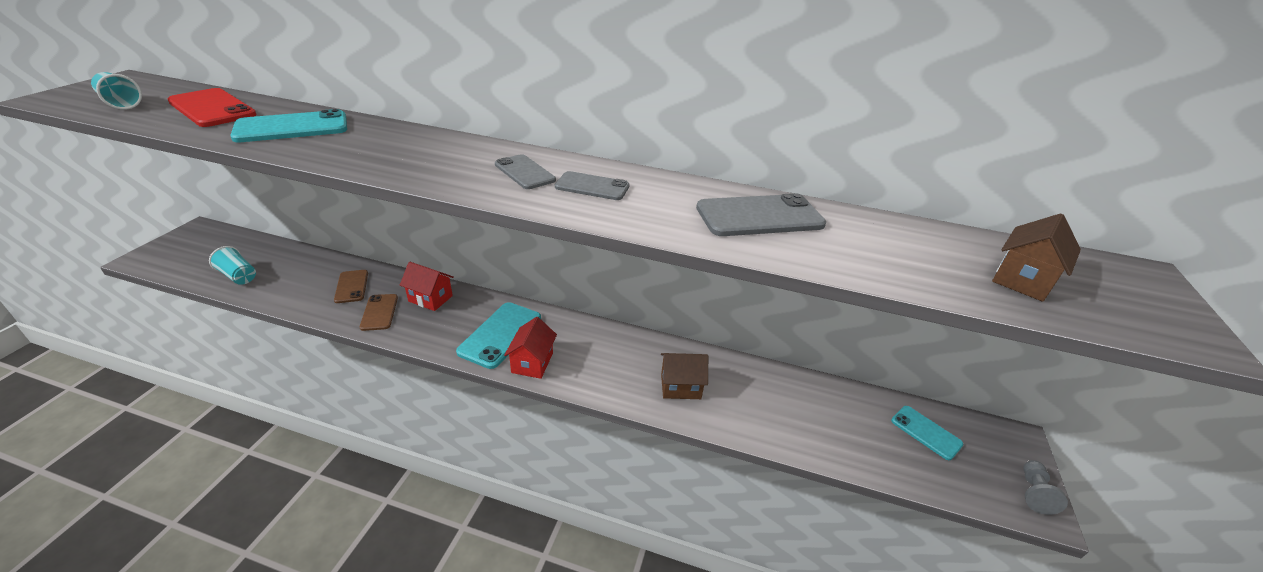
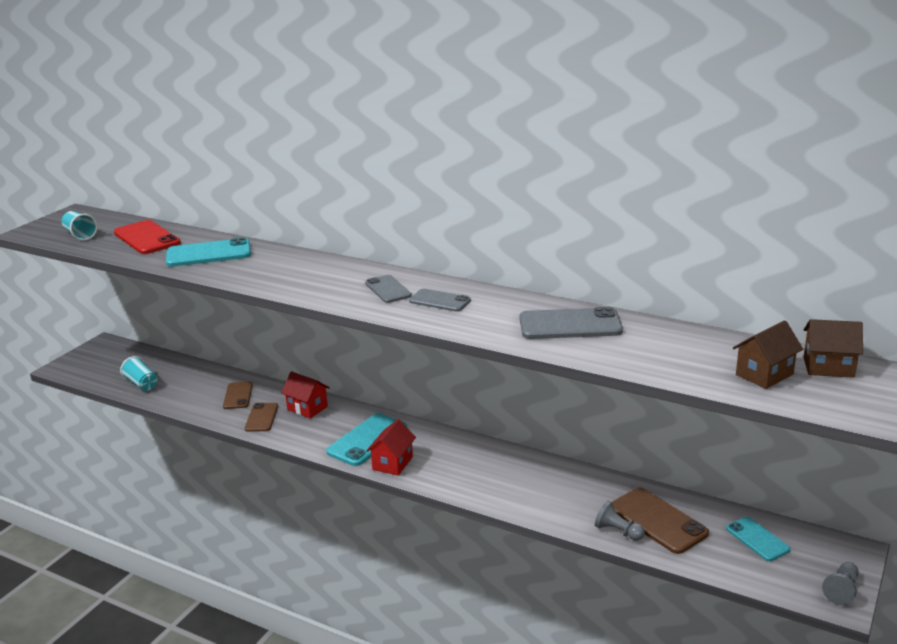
camera: 15 degrees right, 10 degrees down
(680, 386) = (526, 489): brown house -> brown house (828, 367)
(790, 435) = (618, 531): none -> grey pawn
(823, 417) = (657, 521): none -> brown phone

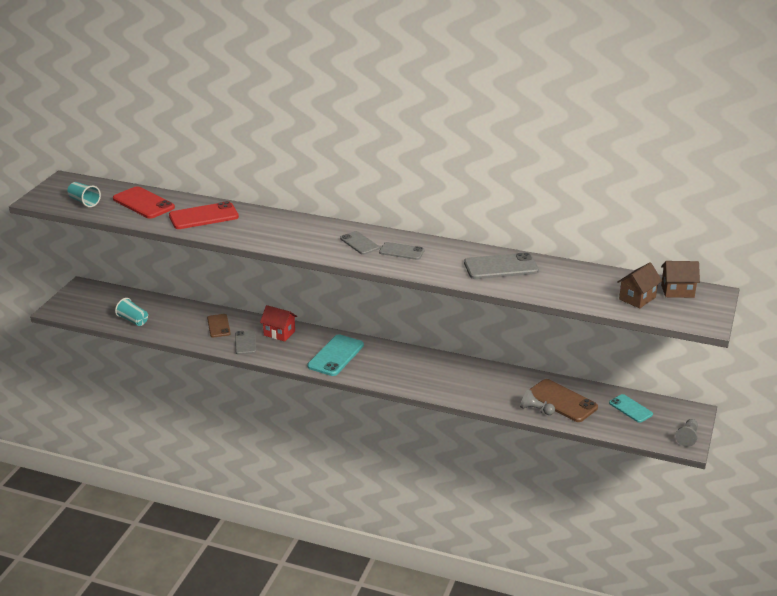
camera: 10 degrees left, 5 degrees up
(209, 254) = (203, 216): turquoise phone -> red phone
(261, 417) = (245, 343): brown phone -> grey phone
(392, 463) = (361, 372): red house -> none

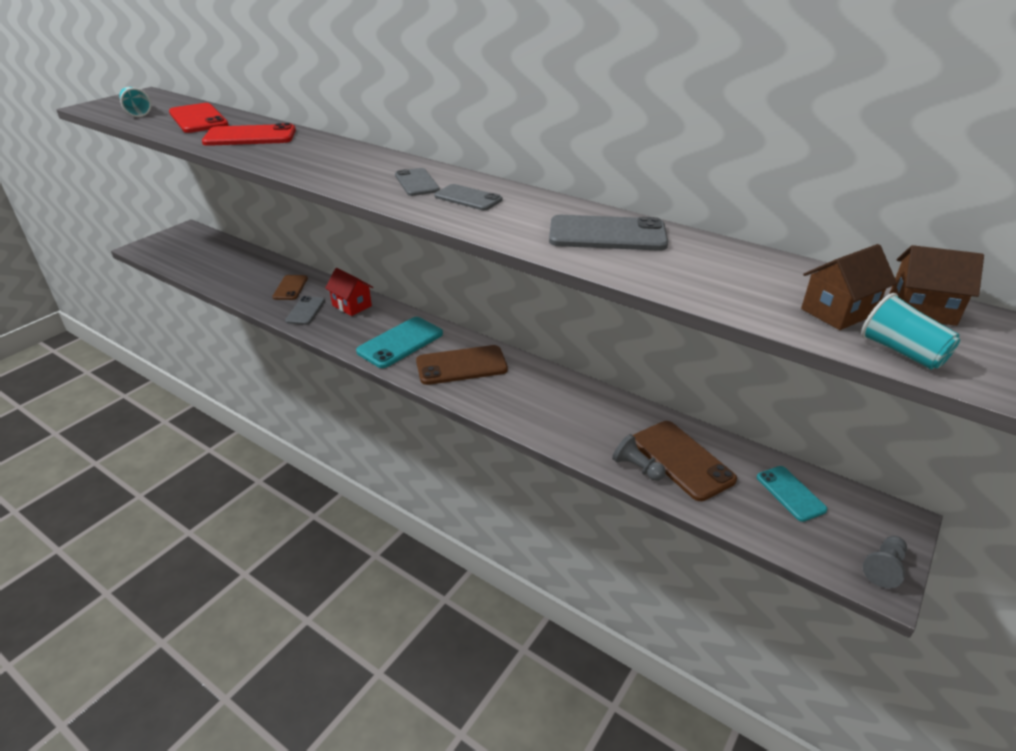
camera: 15 degrees right, 5 degrees up
(133, 320) = (206, 269): turquoise cup -> turquoise cup (901, 351)
(390, 365) = (461, 365): none -> brown phone

